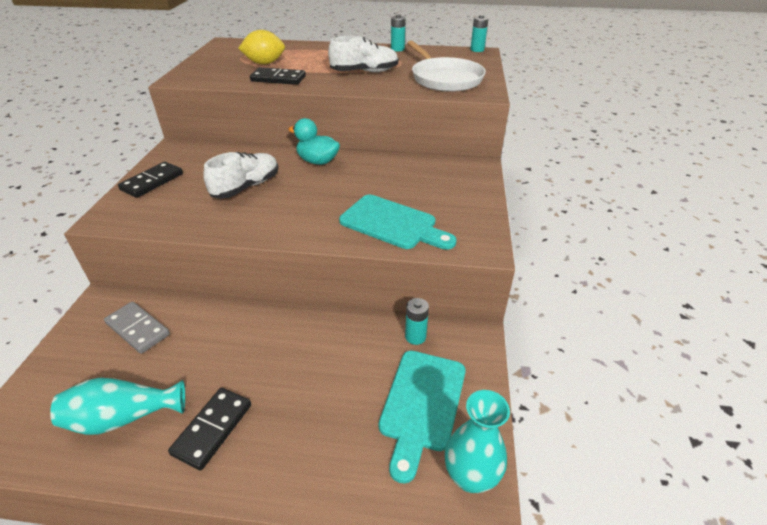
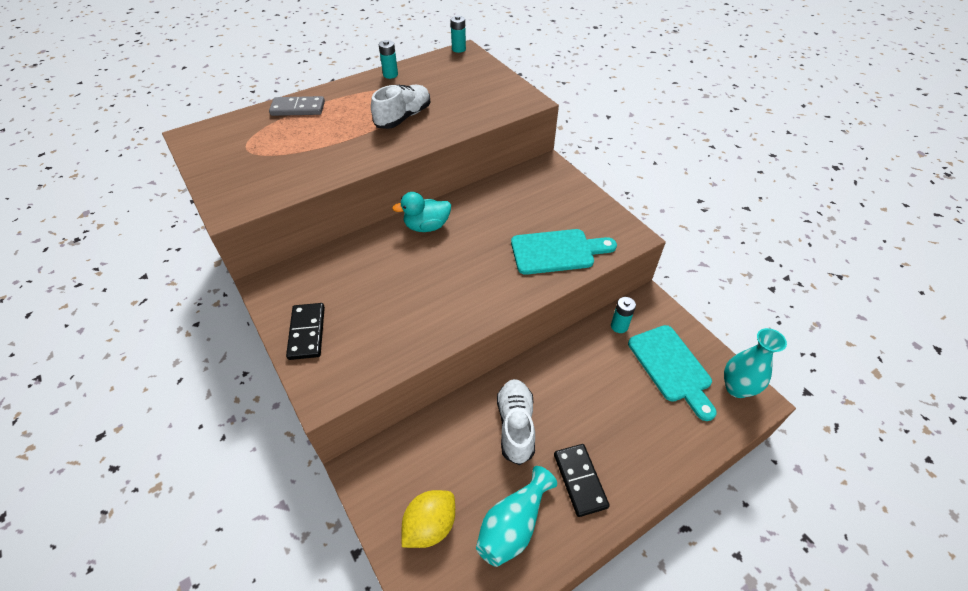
camera: 40 degrees left, 10 degrees up
(137, 329) = (428, 464): grey domino -> grey domino (298, 109)
(246, 187) = (403, 286): white shoe -> white shoe (515, 426)
(264, 63) = (289, 147): yellow lemon -> yellow lemon (430, 525)
(278, 79) = (336, 161): black domino -> none
(445, 79) = (480, 97): white pan -> none

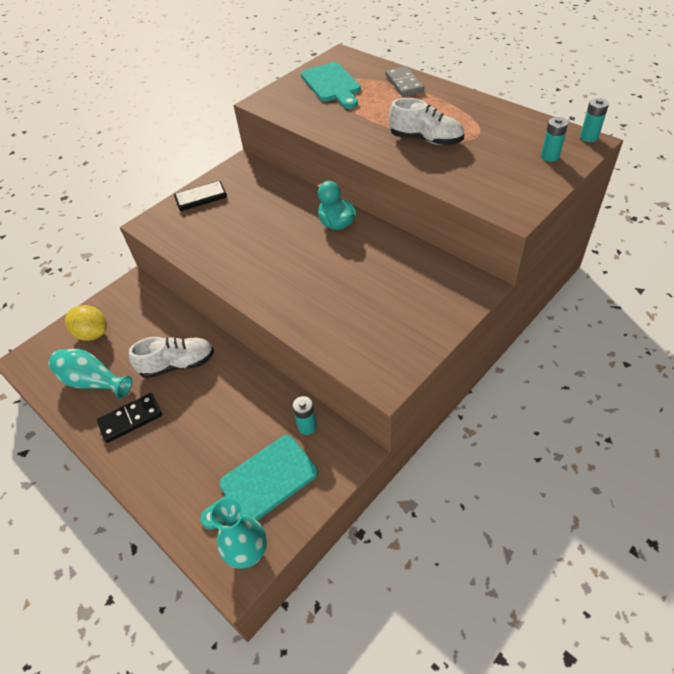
camera: 80 degrees right, 0 degrees up
(390, 75) = (497, 111): turquoise battery -> turquoise battery (550, 156)
(557, 251) = (335, 320): turquoise cutting board -> turquoise cutting board (332, 85)

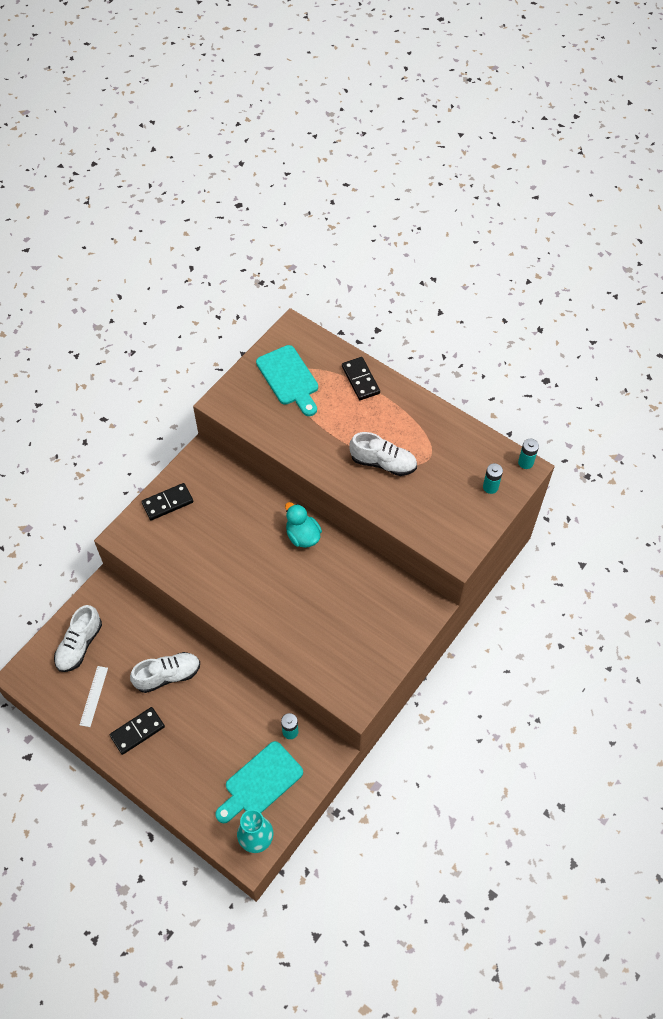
camera: 10 degrees left, 10 degrees up
(92, 334) = (79, 645): yellow lemon -> white shoe
(93, 382) = (94, 696): turquoise vase -> white ruler
(404, 84) = (360, 380): grey domino -> black domino

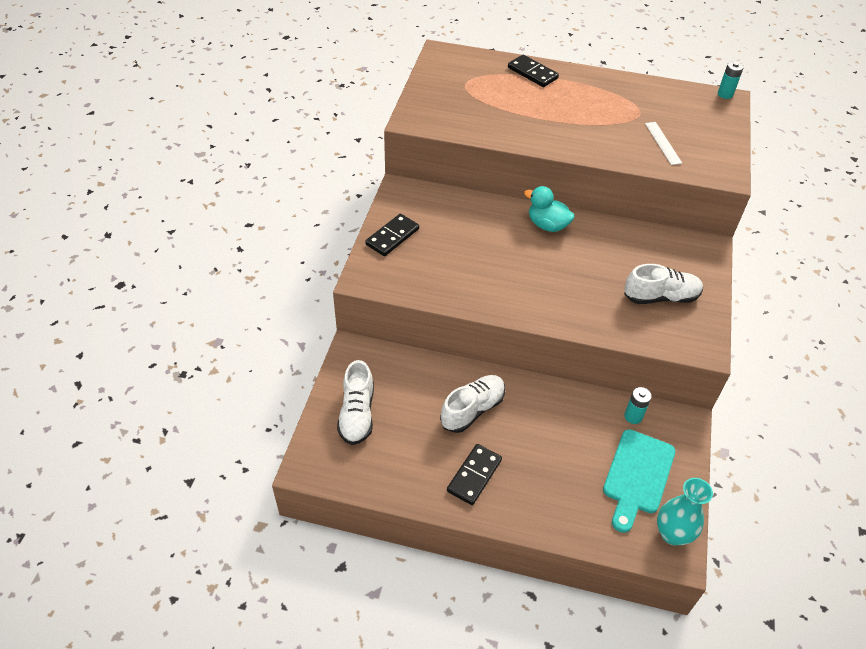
camera: 25 degrees left, 10 degrees down
(94, 696) = (403, 458): white ruler -> white ruler (663, 143)
(289, 378) = (465, 87): turquoise cutting board -> none
(383, 463) = (602, 126): white shoe -> white shoe (660, 297)
(490, 487) = (711, 119): turquoise battery -> none

